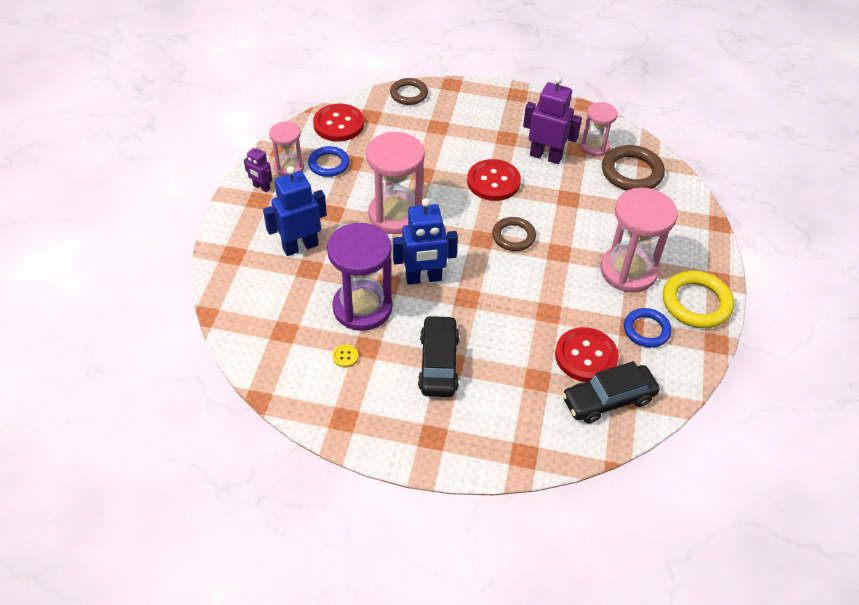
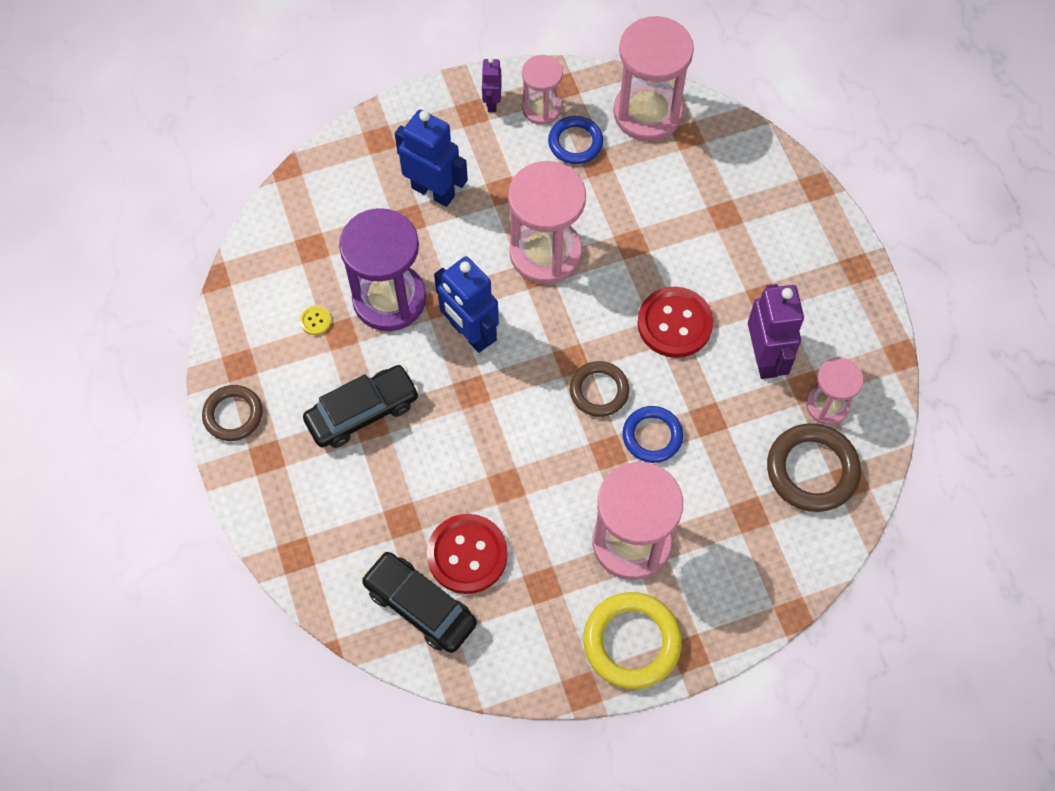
camera: 60 degrees right, 15 degrees up
(338, 124) = (647, 113): red button -> pink hourglass
(408, 94) = (759, 152): brown ring -> brown ring (233, 415)
(646, 330) = (549, 603): blue ring -> blue ring (652, 436)

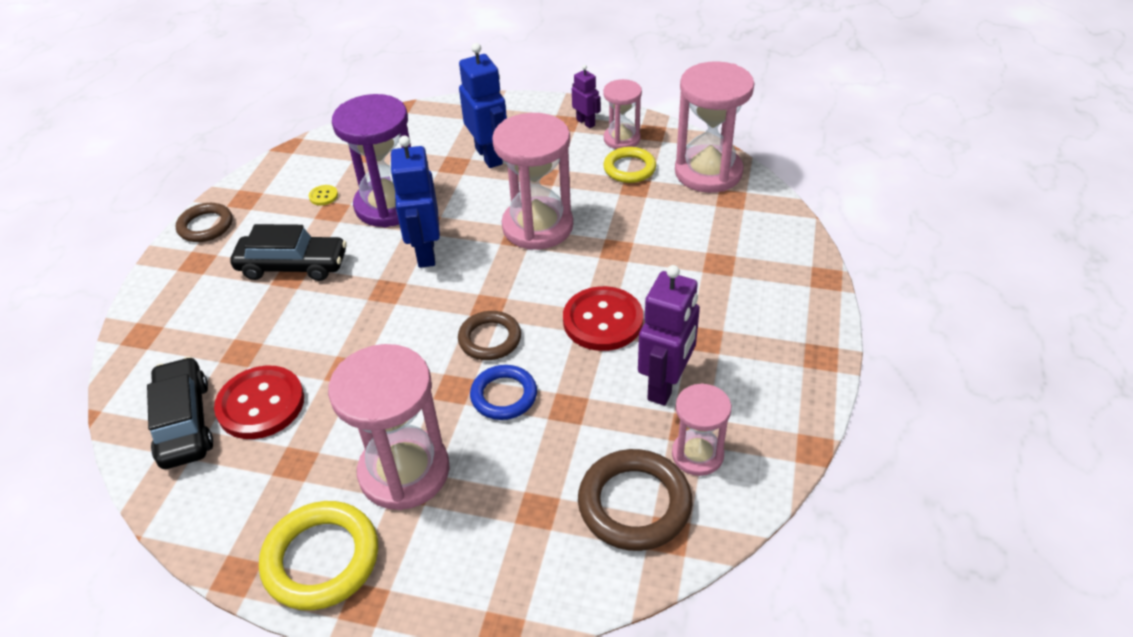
camera: 35 degrees right, 20 degrees down
(492, 103) = (586, 122): purple robot -> purple robot turned 105 degrees clockwise
(575, 143) = (629, 168): blue ring -> yellow ring

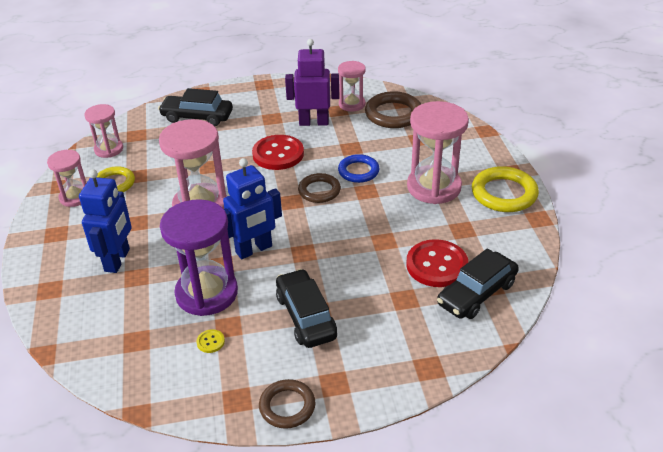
camera: 115 degrees left, 5 degrees down
(489, 156) = (118, 260): blue robot -> blue robot turned 150 degrees clockwise
(586, 122) = (54, 222): purple robot -> none
(708, 172) = (109, 149): pink hourglass -> pink hourglass, size x0.57
(749, 260) = (197, 117): none -> black car

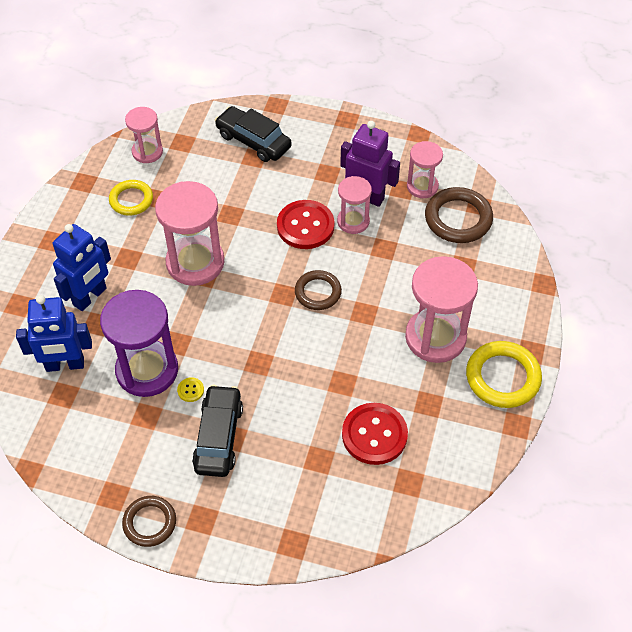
camera: 25 degrees right, 15 degrees up
(75, 197) = (88, 202): pink hourglass -> pink hourglass (353, 221)
(210, 342) = (123, 425): yellow button -> yellow button (190, 390)
(254, 250) = (215, 339): blue robot -> blue robot (65, 365)
(358, 171) = (372, 283): blue ring -> none
(476, 293) = (390, 485): black car -> none

